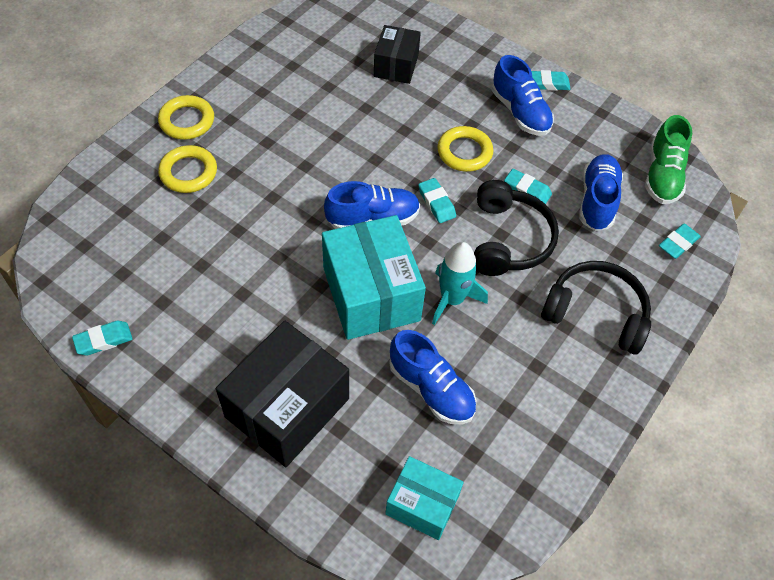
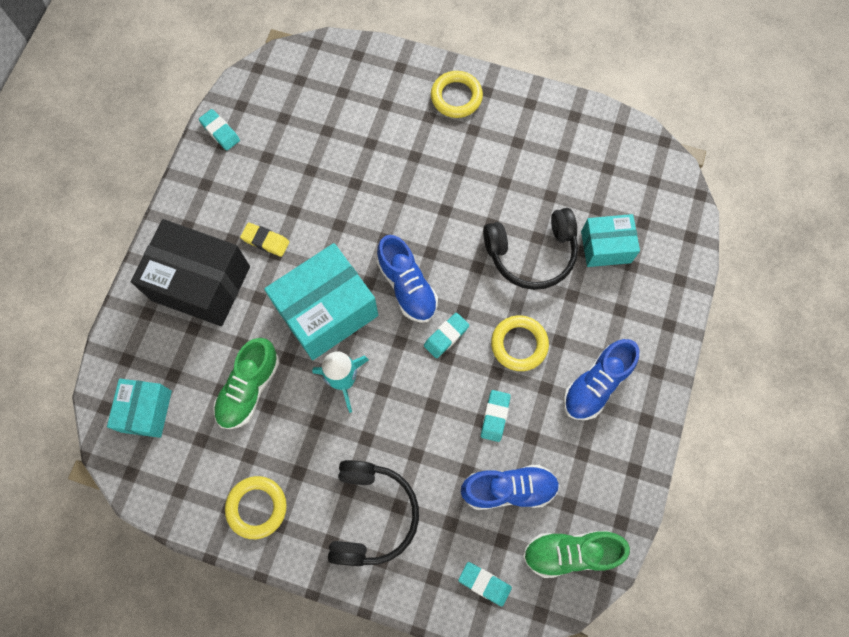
camera: 75 degrees right, 15 degrees up
(188, 172) = (400, 122): yellow ring -> yellow ring (257, 507)
(265, 329) = (265, 241): none -> yellow eraser
(396, 66) = (606, 247): black box -> turquoise box
(431, 389) = (249, 388): blue shoe -> green shoe
(509, 239) = (428, 414): black headphones -> black headphones (531, 254)
(548, 83) = (651, 403): turquoise eraser -> none

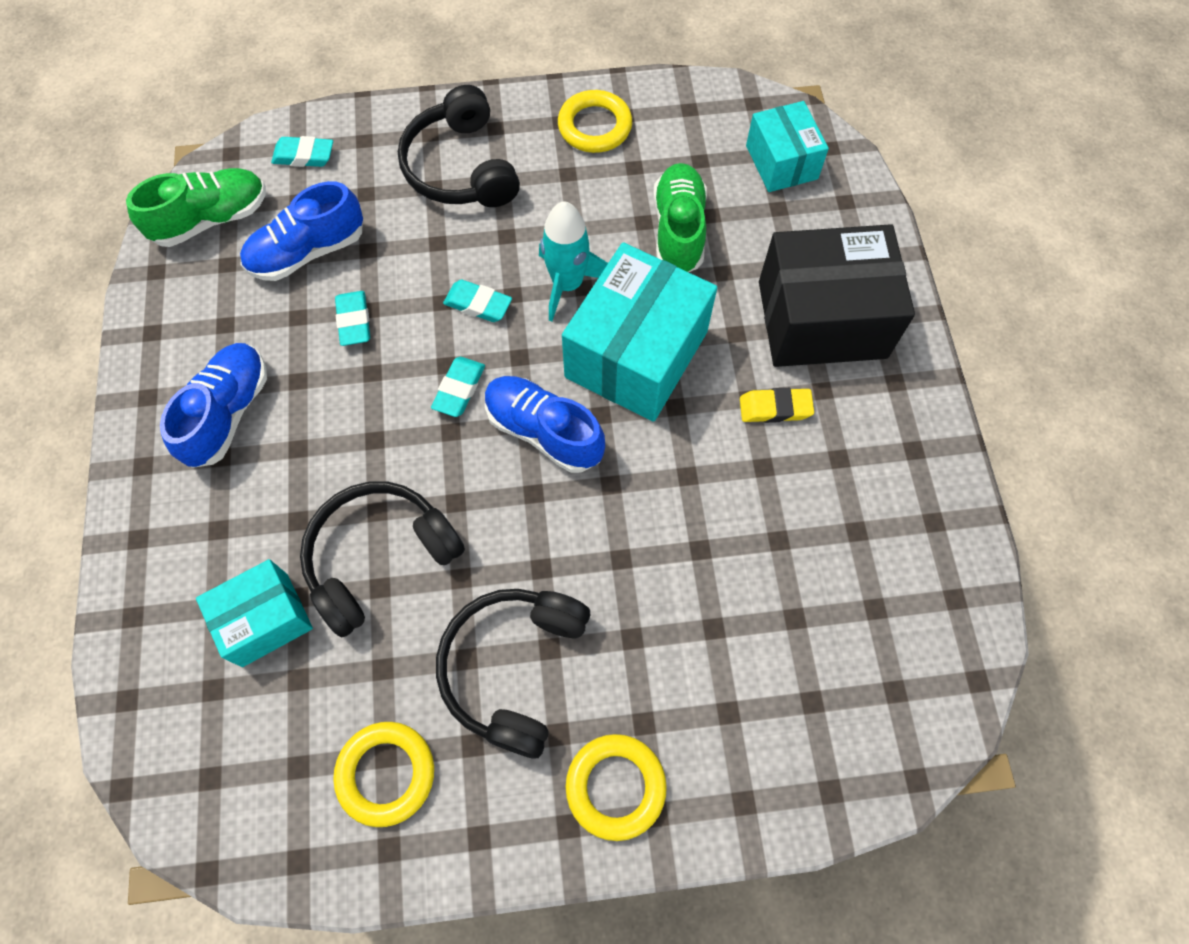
camera: 155 degrees right, 5 degrees down
(220, 132) = (953, 539): turquoise eraser -> turquoise eraser (478, 304)
(482, 168) = (513, 668): none -> black headphones
(519, 344) = (353, 420): yellow ring -> yellow ring (386, 774)

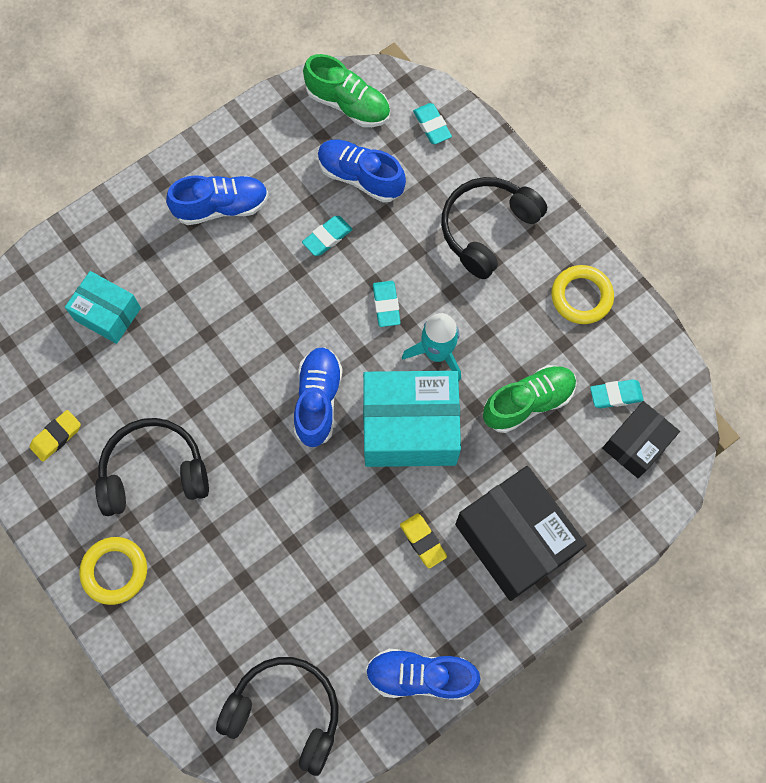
camera: 60 degrees right, 5 degrees up
(379, 557) = (179, 353): black headphones -> black headphones (285, 712)
(386, 774) = (56, 437): yellow ring -> yellow eraser
(459, 389) = (317, 331): turquoise eraser -> turquoise eraser (615, 395)
(781, 162) = (636, 444): turquoise box -> black box
(928, 490) = (420, 676): none -> blue shoe

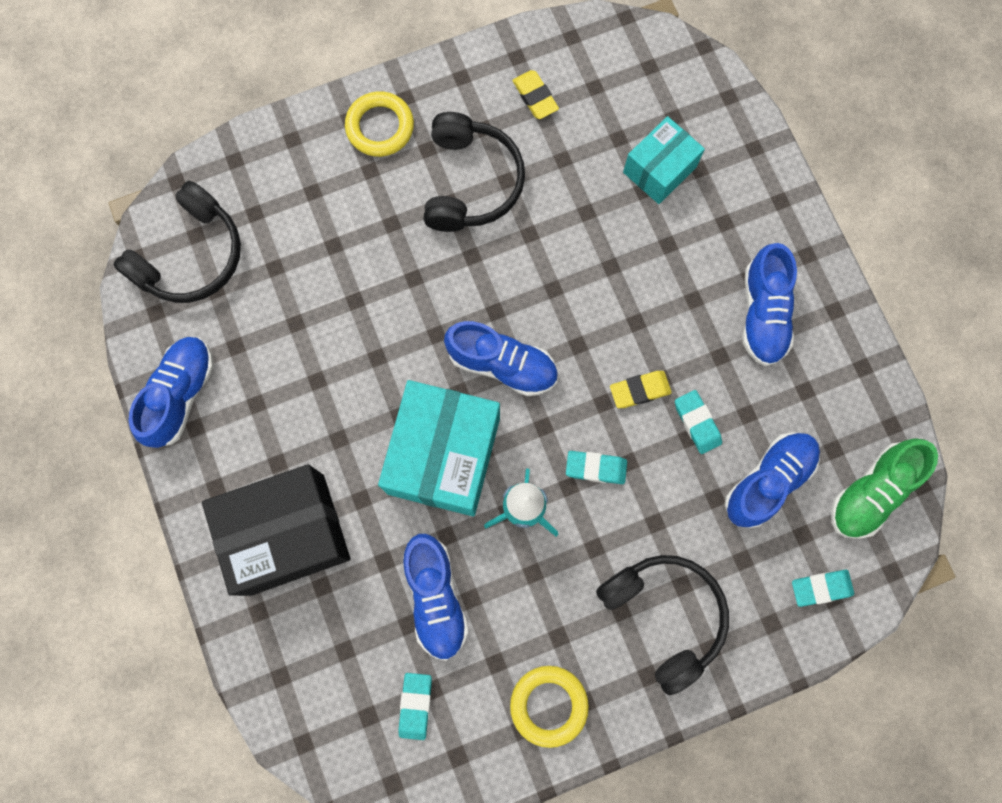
camera: 105 degrees right, 5 degrees up
(423, 541) = (315, 435): yellow eraser -> yellow eraser (639, 390)
(528, 402) = (436, 597): green shoe -> blue shoe
(636, 444) = (350, 710): black box -> none

